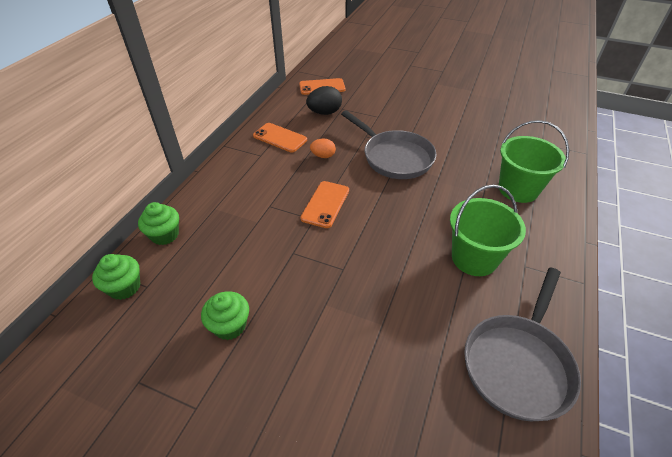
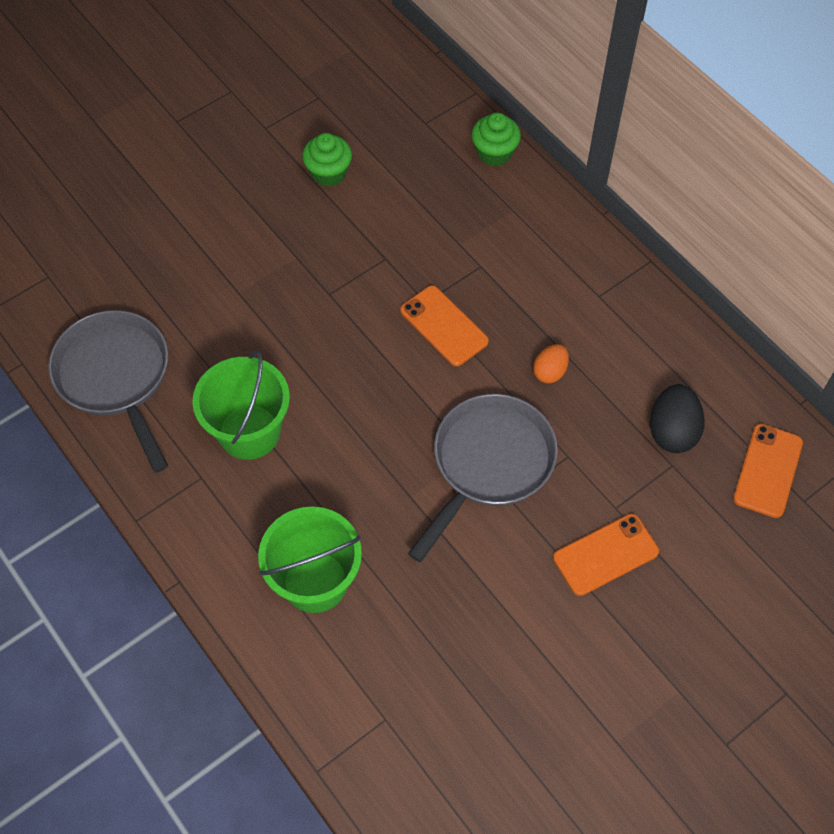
camera: 120 degrees right, 15 degrees up
(125, 287) = (436, 106): green cupcake -> none
(280, 138) = (630, 337): orange phone -> orange phone (605, 555)
(394, 157) = (489, 464): grey pan -> grey pan turned 135 degrees clockwise

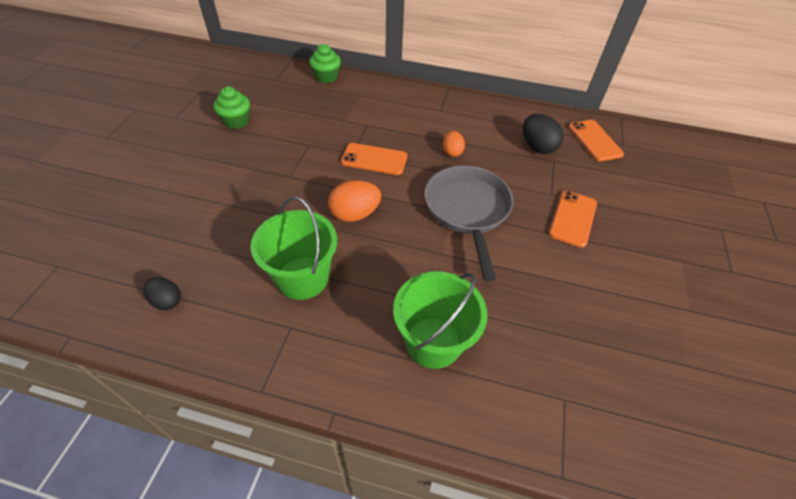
camera: 40 degrees left, 10 degrees down
(116, 377) = (167, 301): grey pan -> black egg
(359, 389) = (355, 214): none -> orange egg

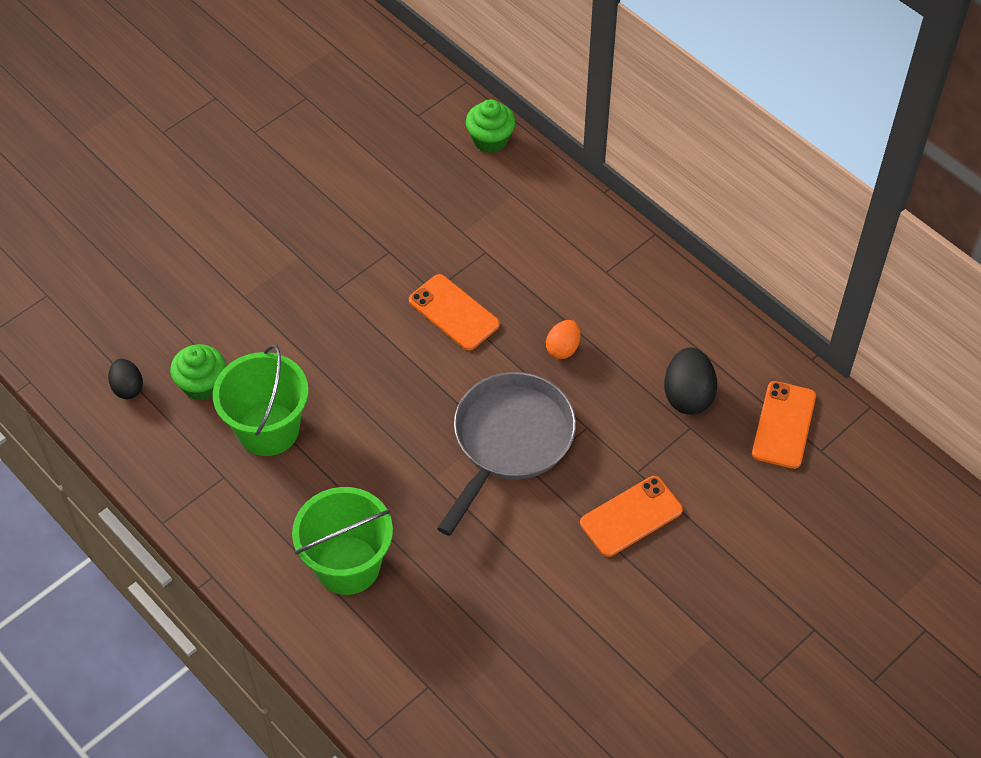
camera: 35 degrees right, 5 degrees up
(236, 121) = (324, 172): green cupcake -> green cupcake (202, 384)
(355, 214) = (375, 380): orange egg -> none

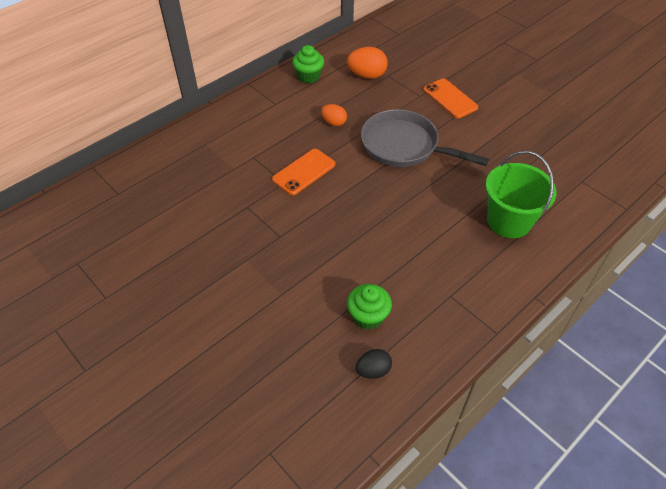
camera: 90 degrees left, 5 degrees down
(268, 429) = (406, 270): green bucket -> none
(490, 140) = (153, 154): green cupcake -> green cupcake (308, 76)
(688, 395) = (367, 75): black egg -> orange egg
(784, 425) = (384, 44): orange phone -> none

